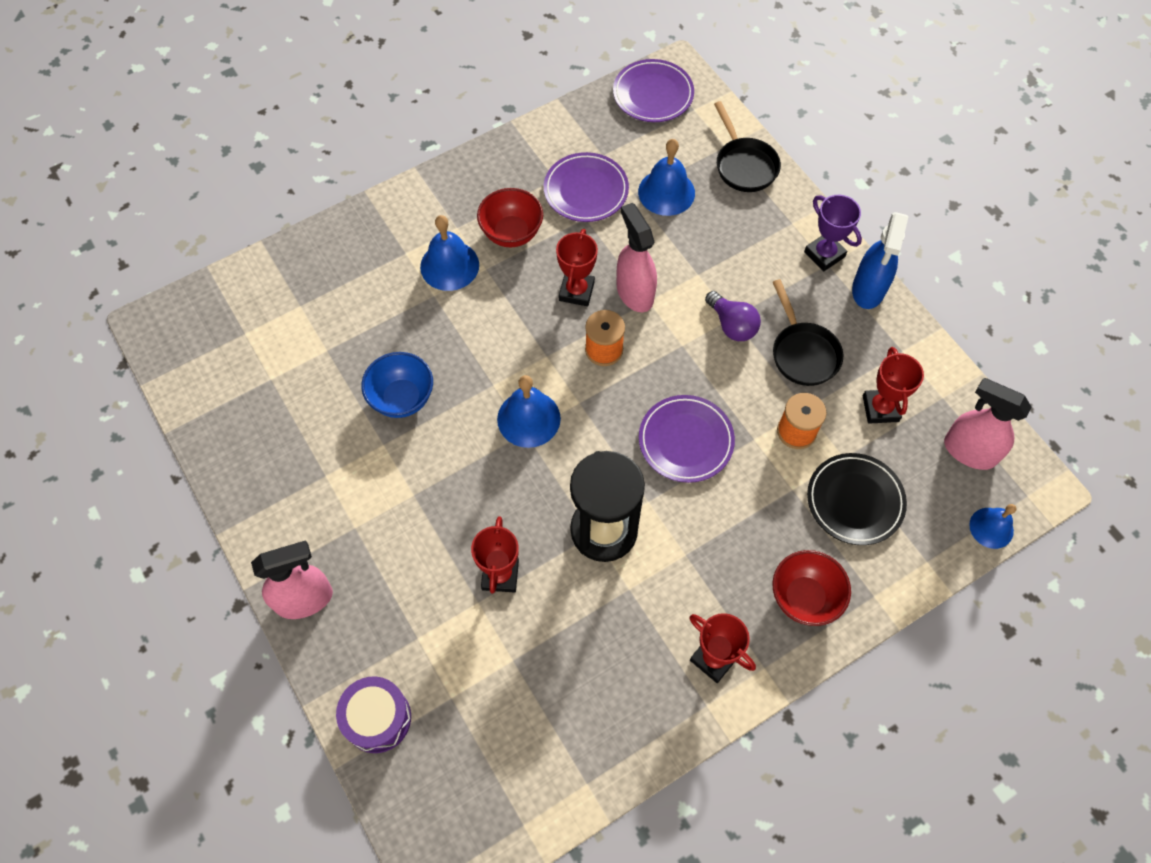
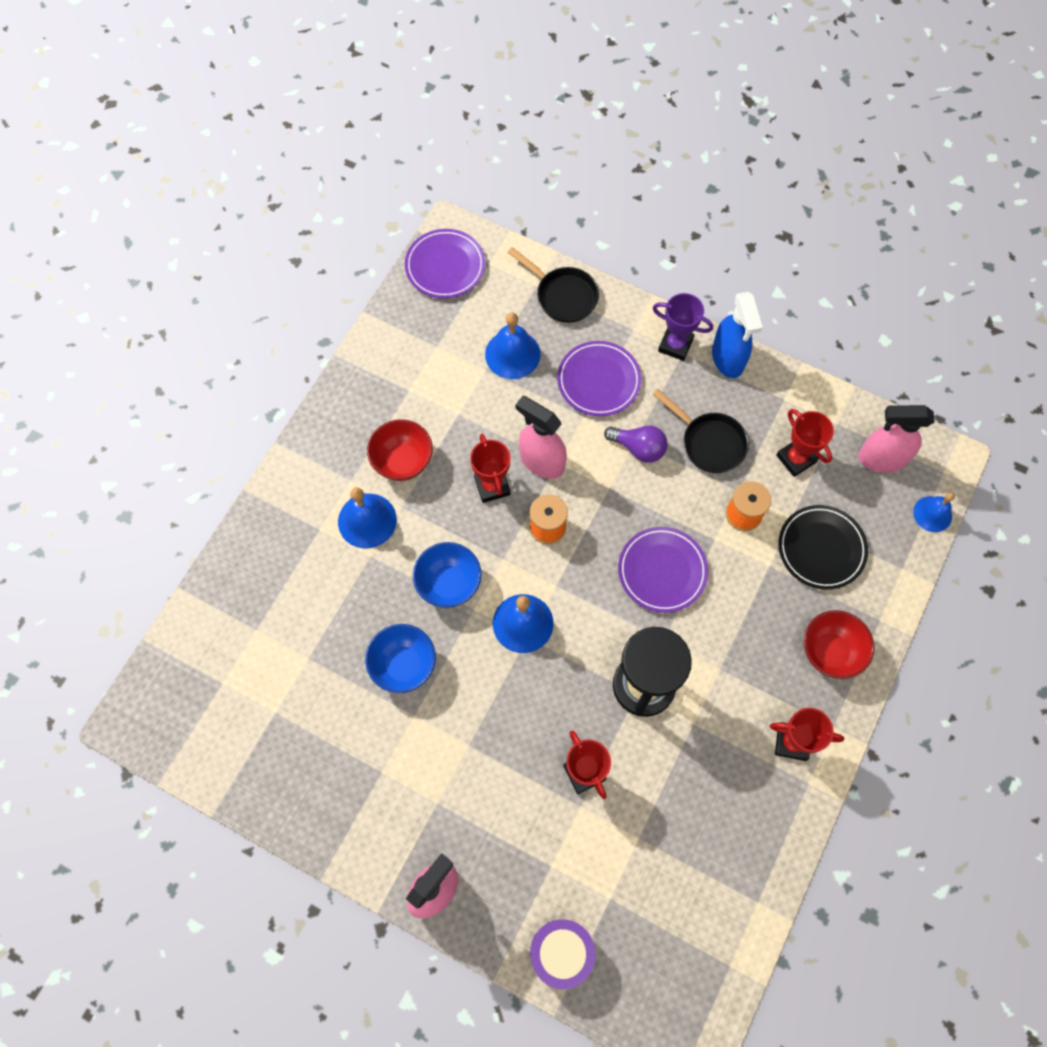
camera: 30 degrees left, 5 degrees up
(485, 352) = (449, 584): none -> blue bowl
(586, 190) = (442, 388): purple plate -> purple plate (598, 381)

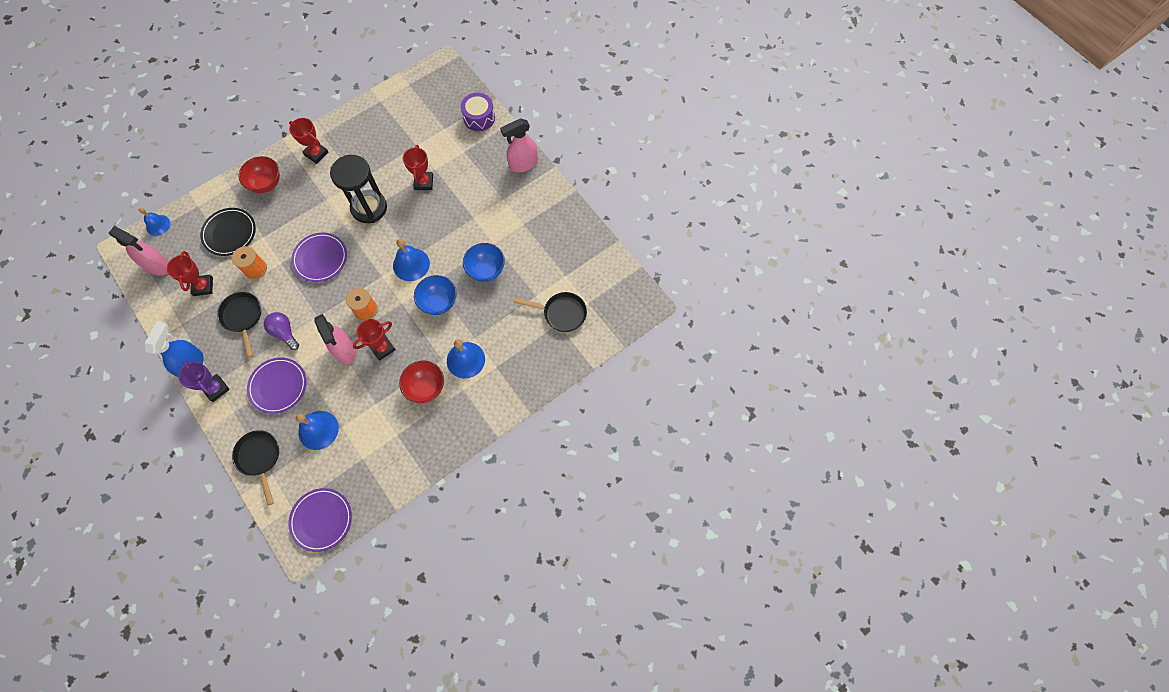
camera: 155 degrees left, 0 degrees up
(257, 648) = (561, 313): none -> black pan
(492, 486) = (382, 348): red trophy -> red trophy turned 45 degrees clockwise

